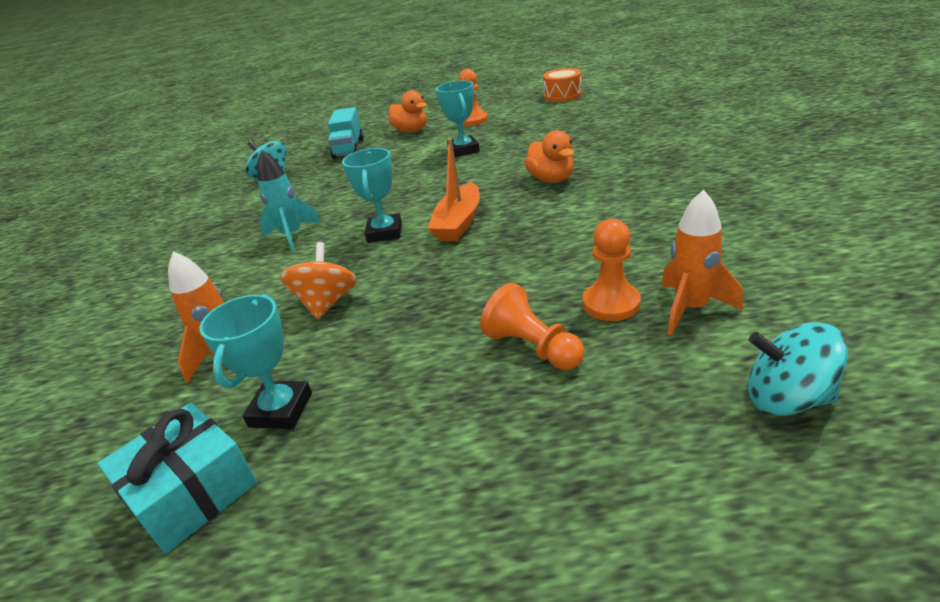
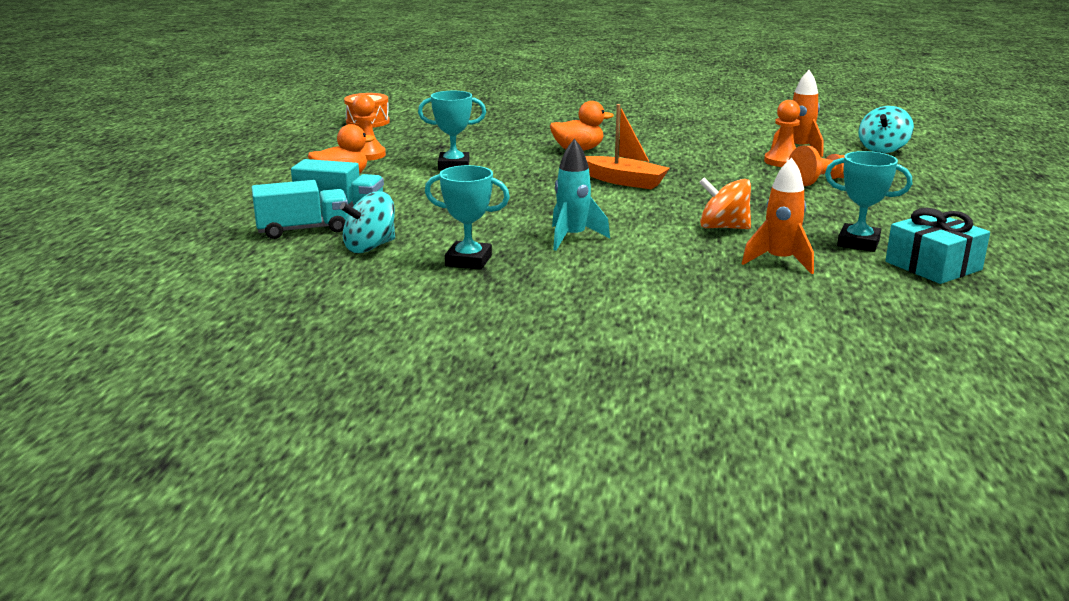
camera: 80 degrees left, 10 degrees down
(304, 153) = (303, 230): none -> turquoise truck
(384, 233) = (612, 204): turquoise trophy -> turquoise trophy (468, 261)

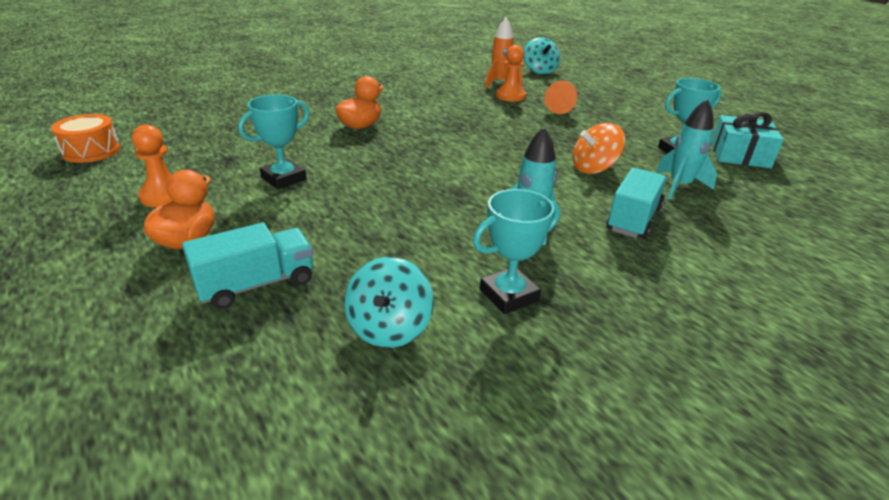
camera: 45 degrees left, 10 degrees up
(303, 230) = (268, 342): turquoise truck -> turquoise truck (633, 219)
(624, 181) = (452, 147): orange boat -> none
(779, 261) = (679, 186): orange rocket -> turquoise rocket

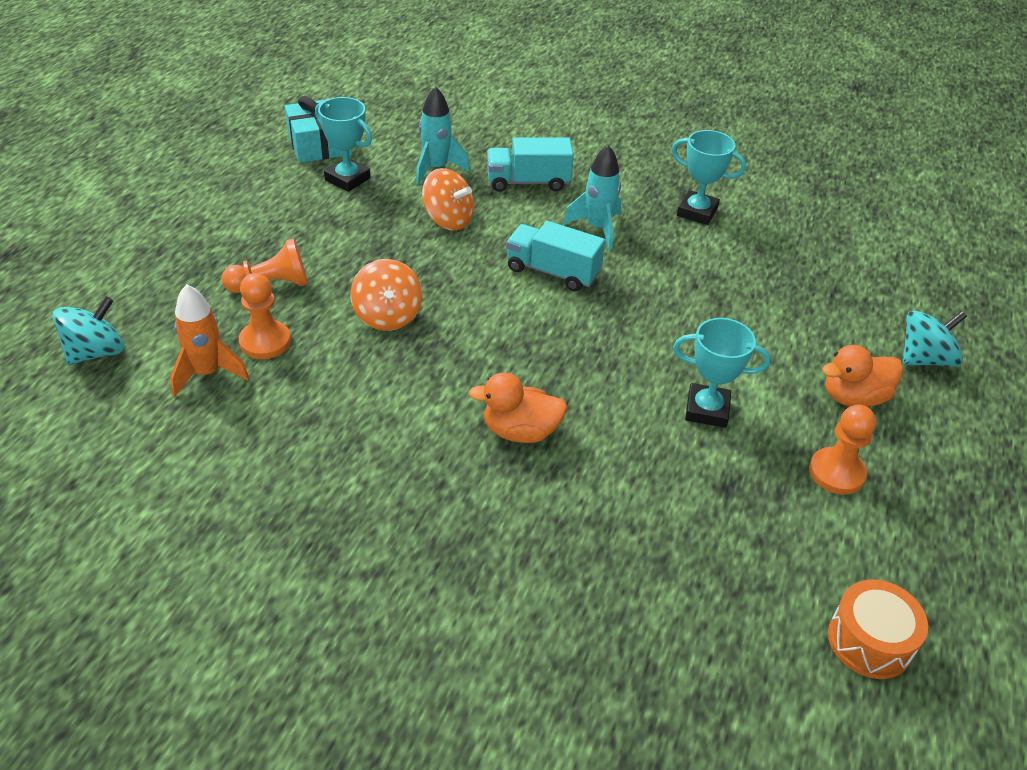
camera: 125 degrees left, 10 degrees up
(256, 284) = (835, 323): turquoise truck -> turquoise truck (552, 272)
(389, 328) = (787, 246): turquoise spinning top -> turquoise spinning top (924, 359)
(499, 123) = (387, 316): none -> orange spinning top

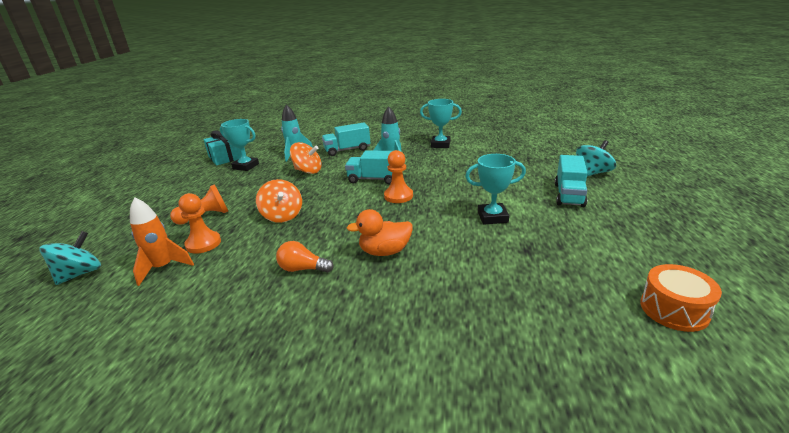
camera: 10 degrees left, 15 degrees down
(397, 430) = (303, 269): none -> orange light bulb
(836, 473) = (585, 228): orange pawn -> orange pawn (398, 196)
(853, 397) = (569, 195): orange duck -> turquoise truck

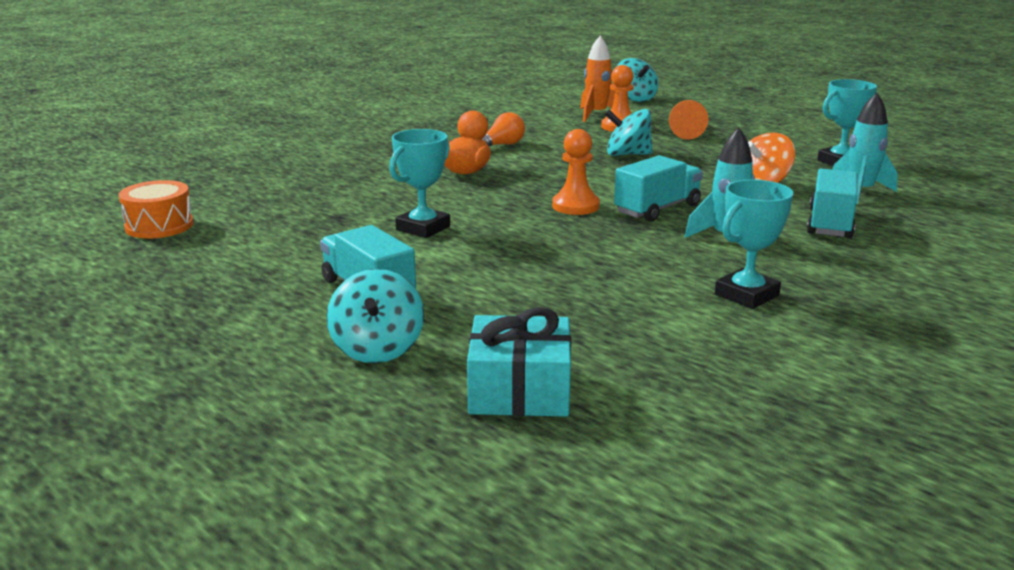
camera: 125 degrees right, 5 degrees down
(227, 157) = (907, 159): turquoise gift -> turquoise gift (519, 390)
(282, 216) = (627, 155): orange spinning top -> turquoise spinning top

